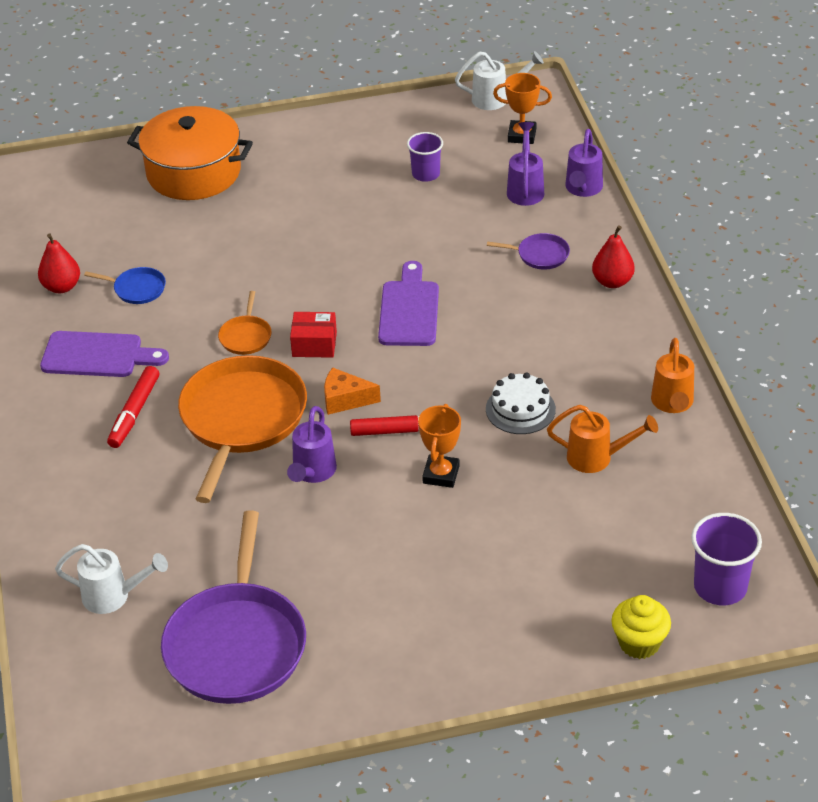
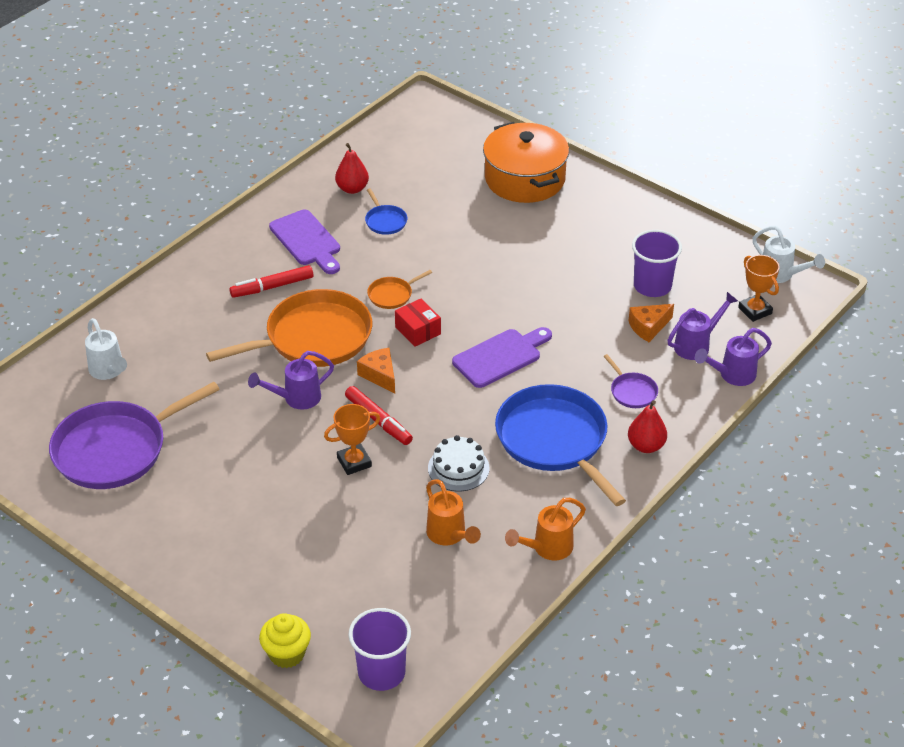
camera: 50 degrees right, 0 degrees up
(426, 174) = (652, 286): purple cup -> purple cup, size x1.50
(473, 203) = (648, 327): none -> orange cheese
(549, 331) = (554, 440): none -> blue pan

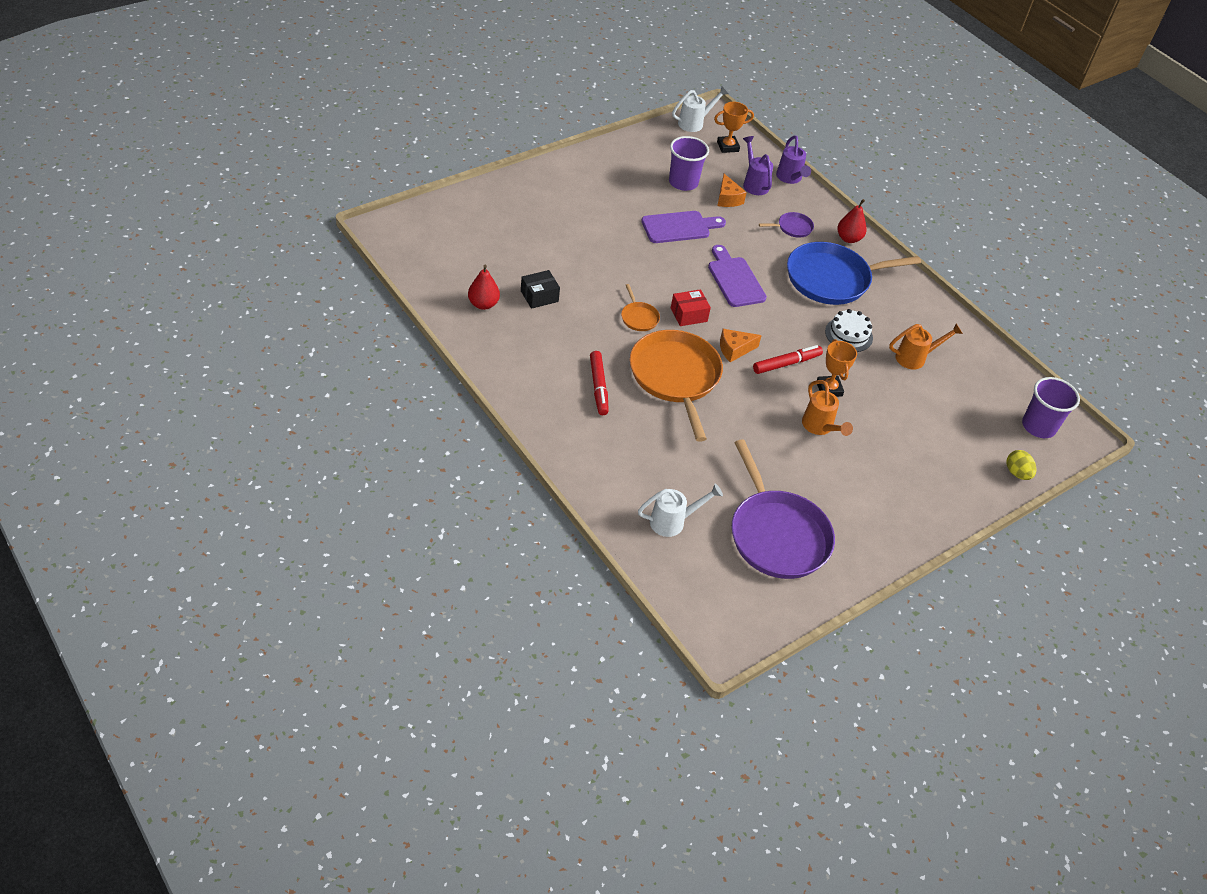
camera: 80 degrees left, 5 degrees up
(287, 654) = (1017, 473): yellow cupcake -> yellow egg
(296, 399) = (747, 405): purple watering can -> none
(307, 241) = (544, 350): purple cutting board -> purple cutting board (679, 227)
(385, 221) = (539, 296): blue pan -> black box
(525, 179) = (522, 204): orange pot -> none
(547, 549) = (936, 314): orange watering can -> orange watering can (820, 427)

